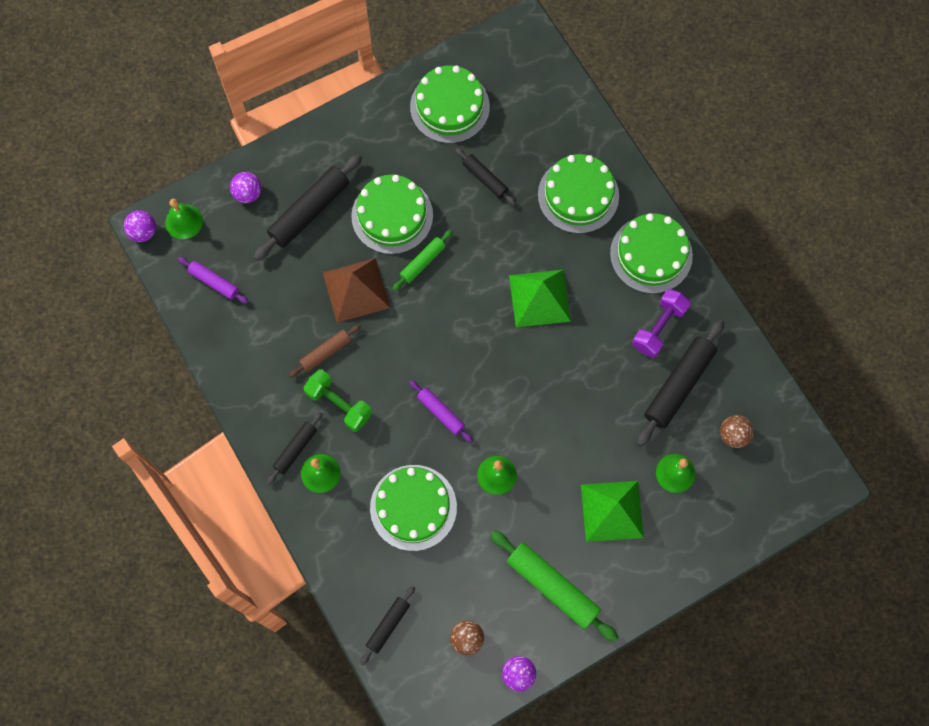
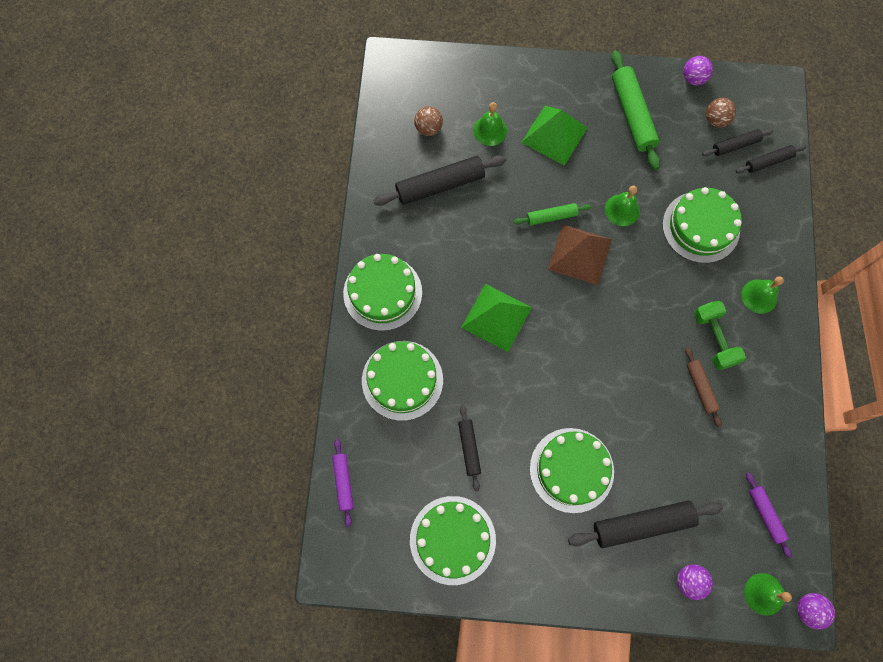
camera: 145 degrees left, 0 degrees up
(295, 449) = (769, 327): black rolling pin -> black rolling pin (735, 145)
(325, 352) = (700, 388): brown rolling pin -> brown rolling pin turned 75 degrees clockwise
(356, 290) = (643, 424): brown pyramid -> brown pyramid (579, 254)
(423, 262) = (571, 410): green rolling pin -> green rolling pin (551, 216)
(440, 413) = (635, 281): purple rolling pin -> purple rolling pin (343, 482)
(659, 327) = (421, 234): purple dumbbell -> none

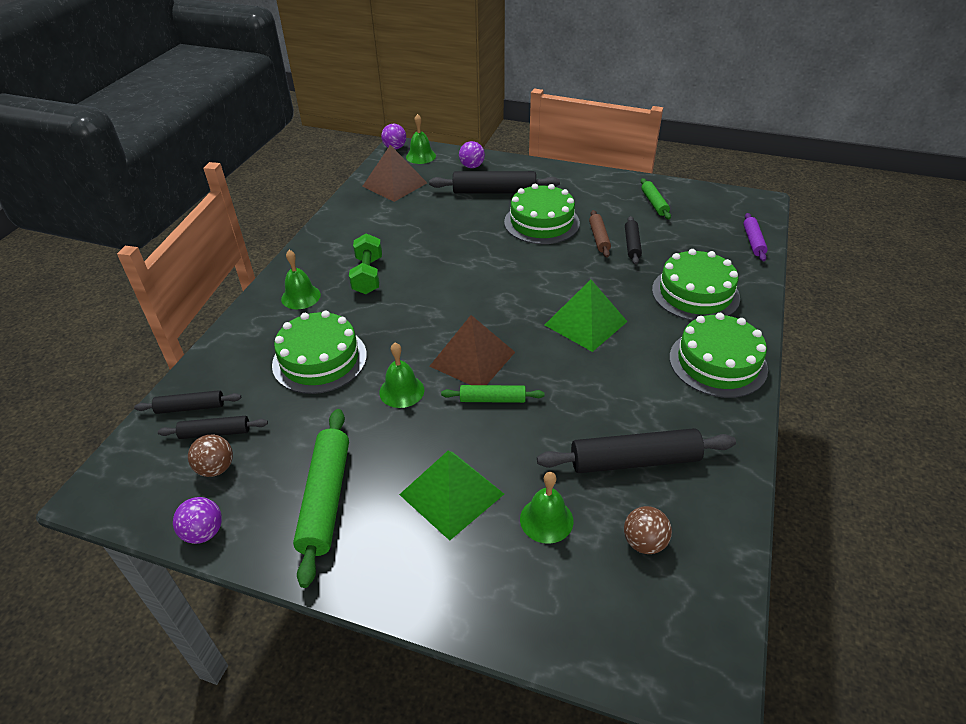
camera: 165 degrees left, 30 degrees down
(452, 540) = (654, 203): green cake -> green rolling pin
(700, 388) = (401, 249): brown rolling pin -> brown rolling pin (599, 238)
(765, 514) = (394, 184): purple rolling pin -> brown pyramid

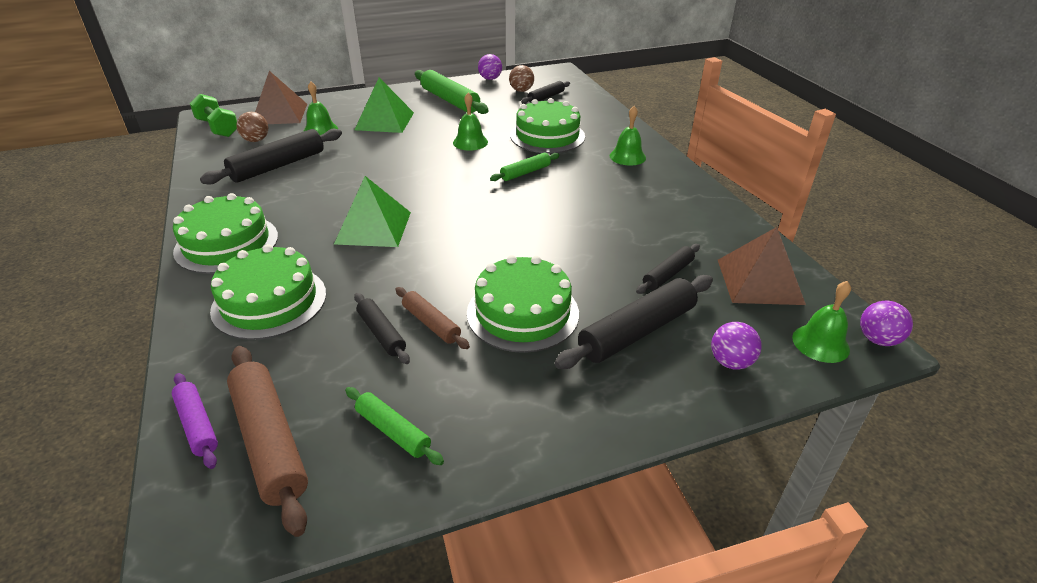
camera: 140 degrees right, 5 degrees down
(190, 407) = (578, 98): black rolling pin -> black rolling pin (668, 274)
(368, 275) = (607, 187): green dumbbell -> green dumbbell (218, 128)
(472, 359) = (444, 172): brown pyramid -> brown pyramid (279, 114)
(492, 399) = (403, 159): green rolling pin -> green rolling pin (525, 172)
(716, 221) = (269, 441): none -> brown rolling pin

